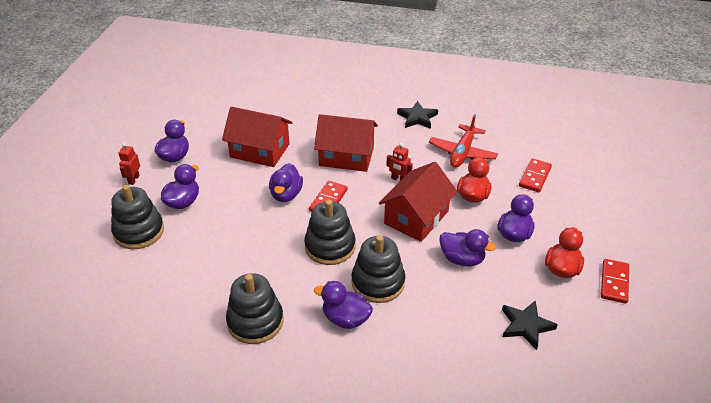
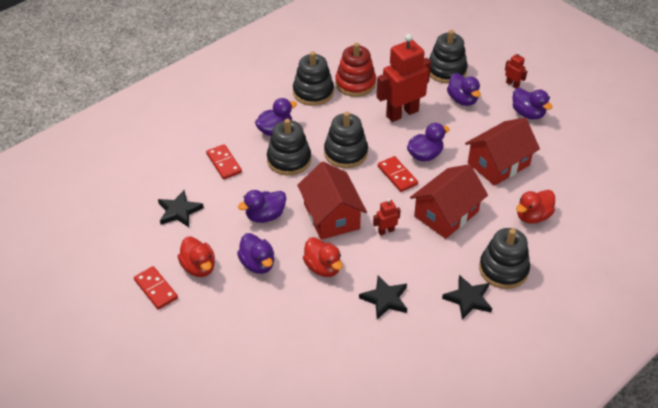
camera: 125 degrees right, 5 degrees up
(212, 293) = (355, 83): none -> red stacking toy
(237, 234) = (402, 113): none -> red robot
(286, 195) = (425, 155): purple duck -> purple duck turned 105 degrees clockwise
(306, 116) = (532, 216): none -> red duck
(373, 112) = (503, 269): none -> black stacking toy
(462, 152) = (385, 299): red plane -> black star
(535, 177) = (306, 330): red domino -> red domino (224, 163)

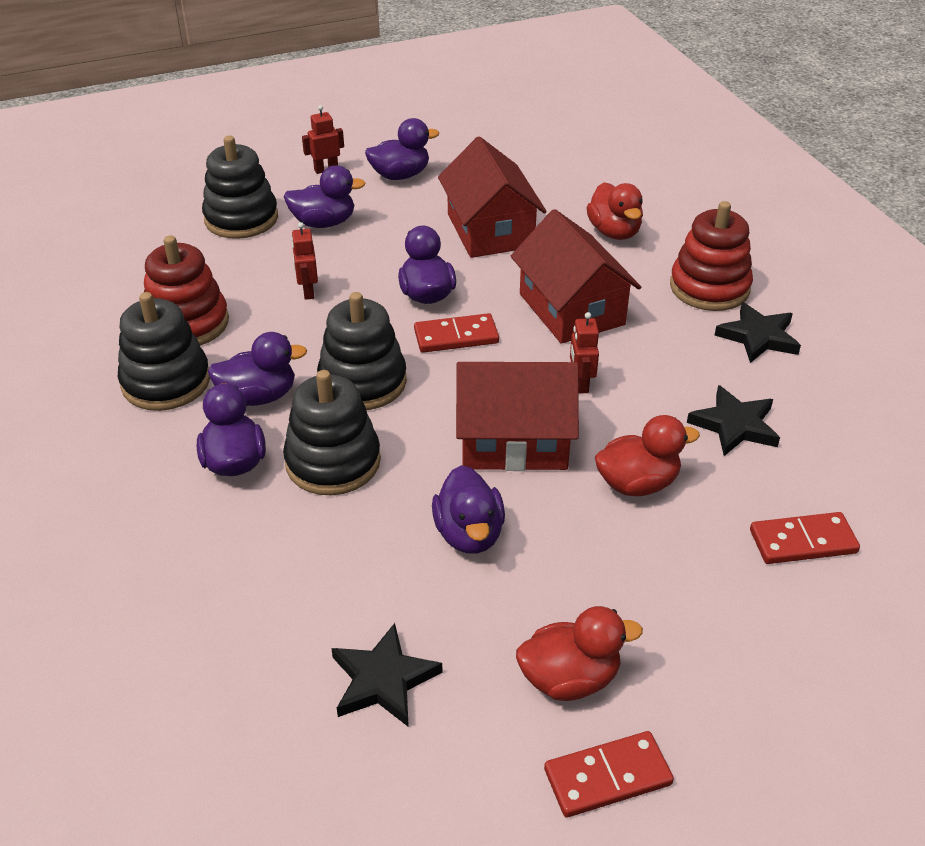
camera: 70 degrees left, 5 degrees down
(224, 163) = (278, 566): red domino -> red domino (803, 542)
(258, 264) = (595, 576): purple duck -> purple duck (259, 396)
(402, 113) = (308, 291): red robot -> red robot, size x0.43
(503, 269) = (709, 287): black stacking toy -> red stacking toy

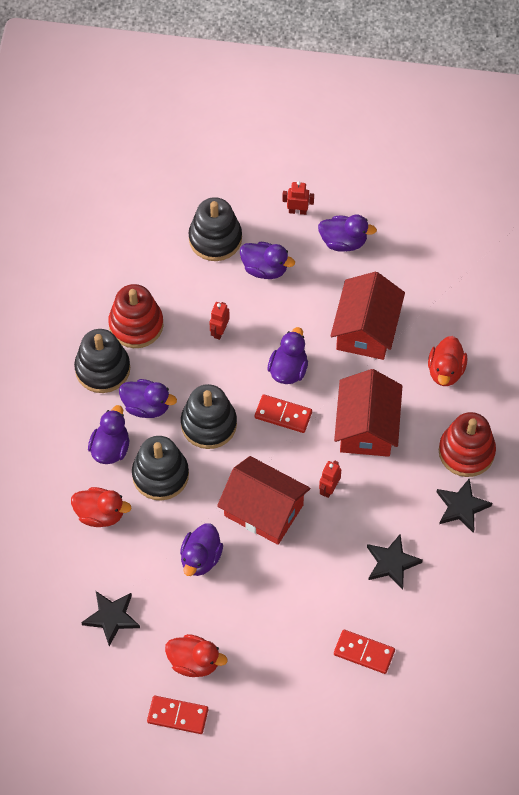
camera: 30 degrees right, 20 degrees up
(637, 483) = (308, 573): red duck -> red duck (100, 514)

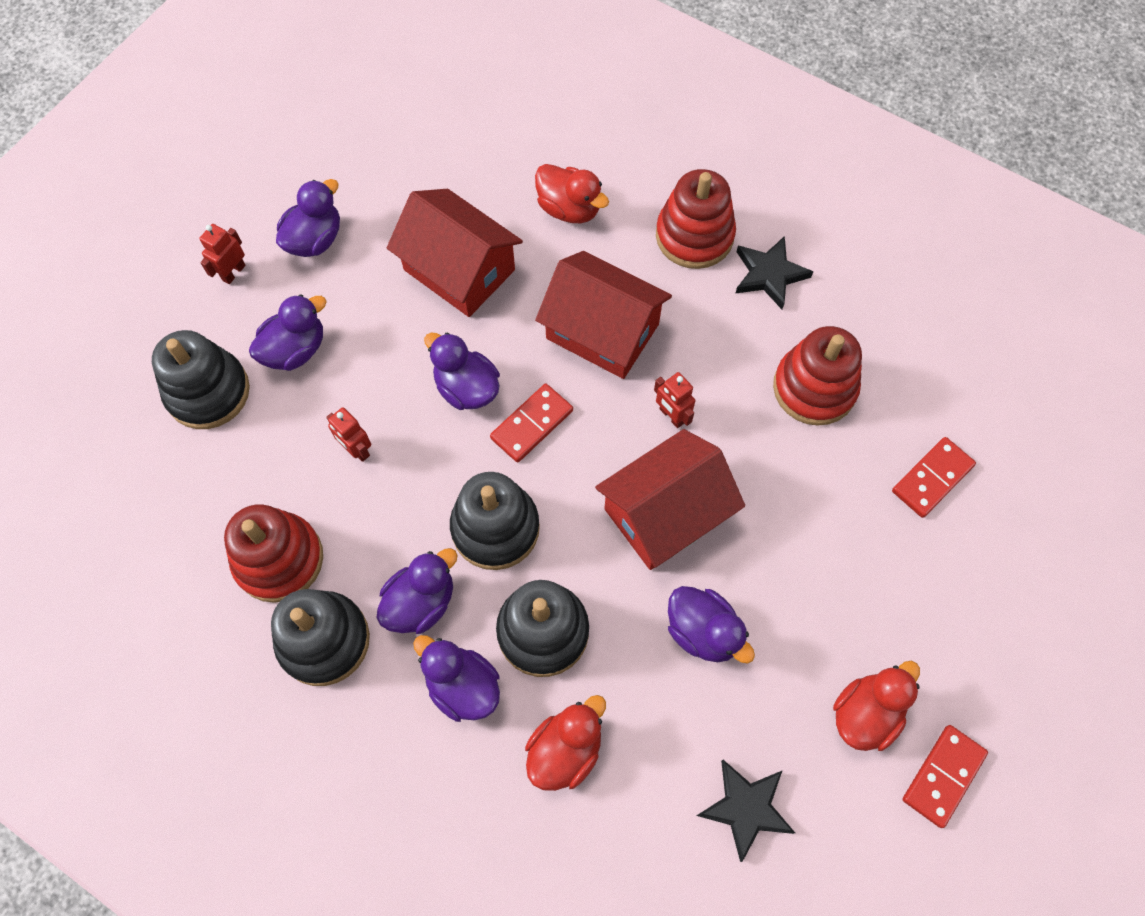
camera: 65 degrees left, 5 degrees up
(392, 563) = (814, 388): black star -> red stacking toy

